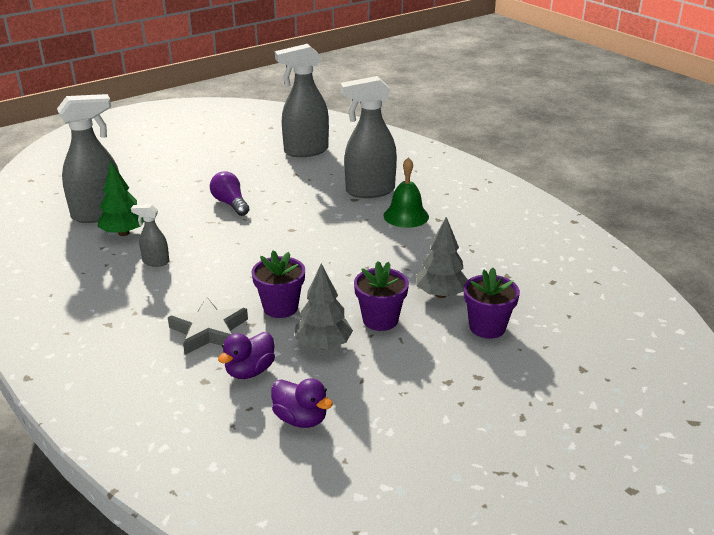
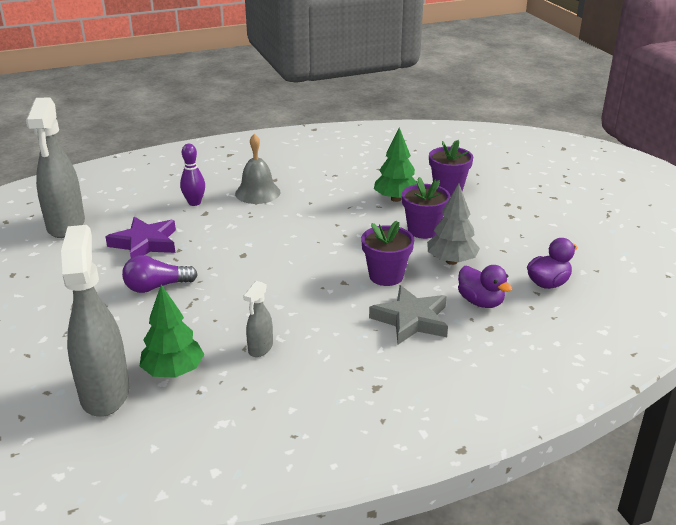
camera: 75 degrees left, 0 degrees up
(292, 185) = (145, 243): none -> purple star
(369, 191) = (194, 203): grey spray bottle -> purple bowling pin
(406, 216) = (257, 192): green bell -> grey bell
(440, 294) = (396, 199): grey tree -> green tree

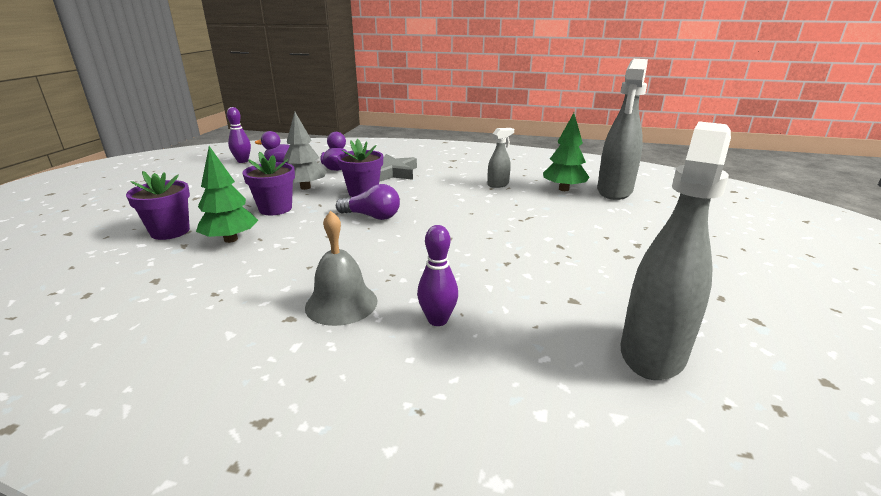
camera: 145 degrees left, 5 degrees down
(145, 243) = (541, 282): purple star -> none
(156, 287) = (550, 236): purple light bulb -> purple light bulb (372, 216)
(604, 271) = (242, 161): none -> purple bowling pin

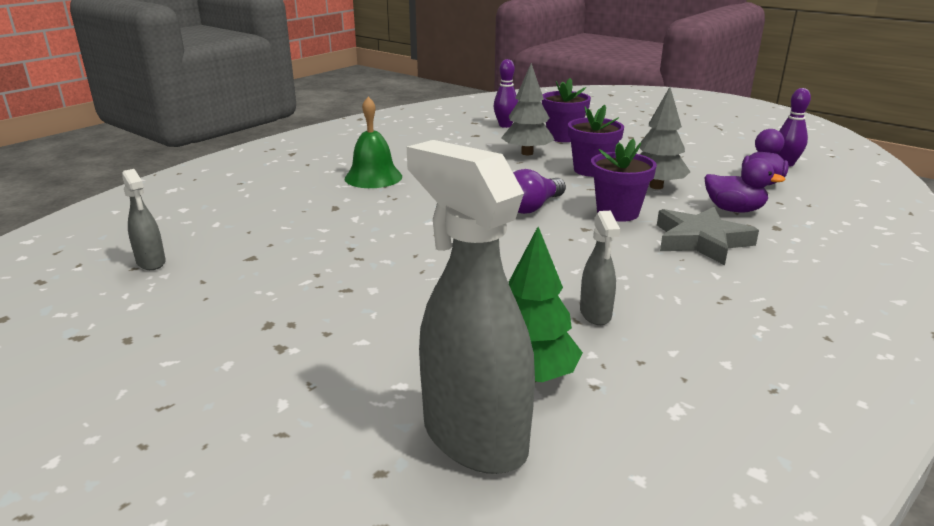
camera: 115 degrees right, 0 degrees up
(231, 239) = (527, 153): green tree -> grey tree
(341, 303) = (373, 177): grey bell -> green bell
(437, 320) = (308, 201): purple bowling pin -> purple bowling pin (505, 125)
(653, 352) = (151, 262): grey spray bottle -> grey spray bottle, size x0.48

